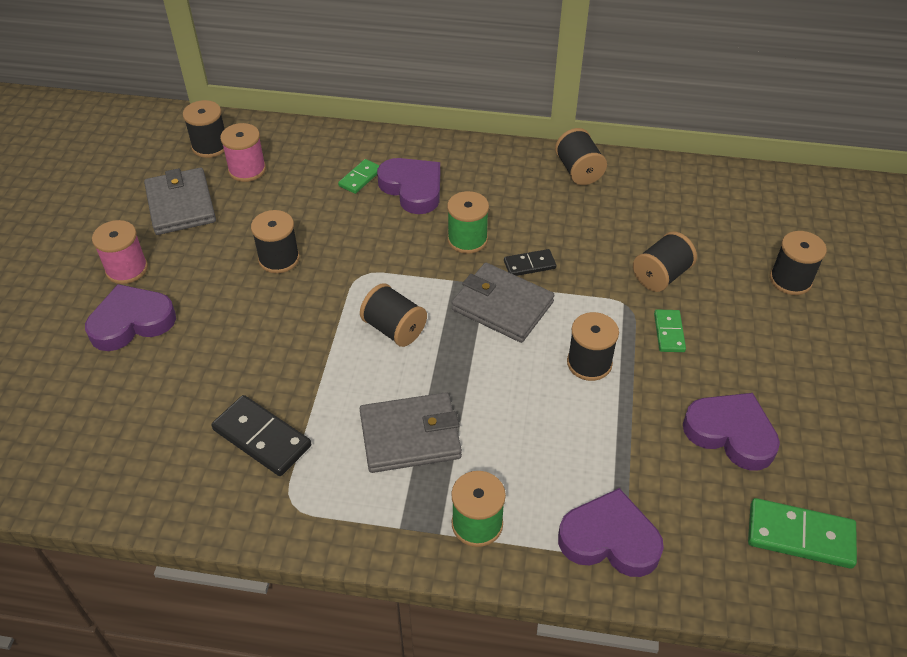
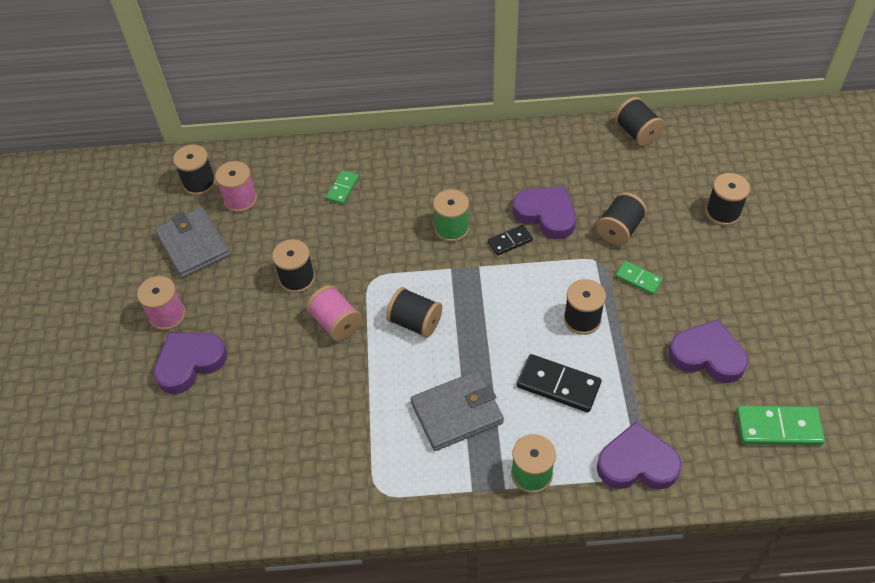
camera: 10 degrees left, 5 degrees up
(262, 438) = (336, 441): black domino -> black domino (558, 385)
(305, 312) = (336, 323): none -> pink spool
(412, 189) = (391, 190): purple heart -> purple heart (546, 215)
(502, 306) = (498, 283): grey wallet -> none
(578, 171) = (526, 146): black spool -> black spool (637, 133)
(669, 332) = (638, 279): green domino -> green domino turned 45 degrees counterclockwise

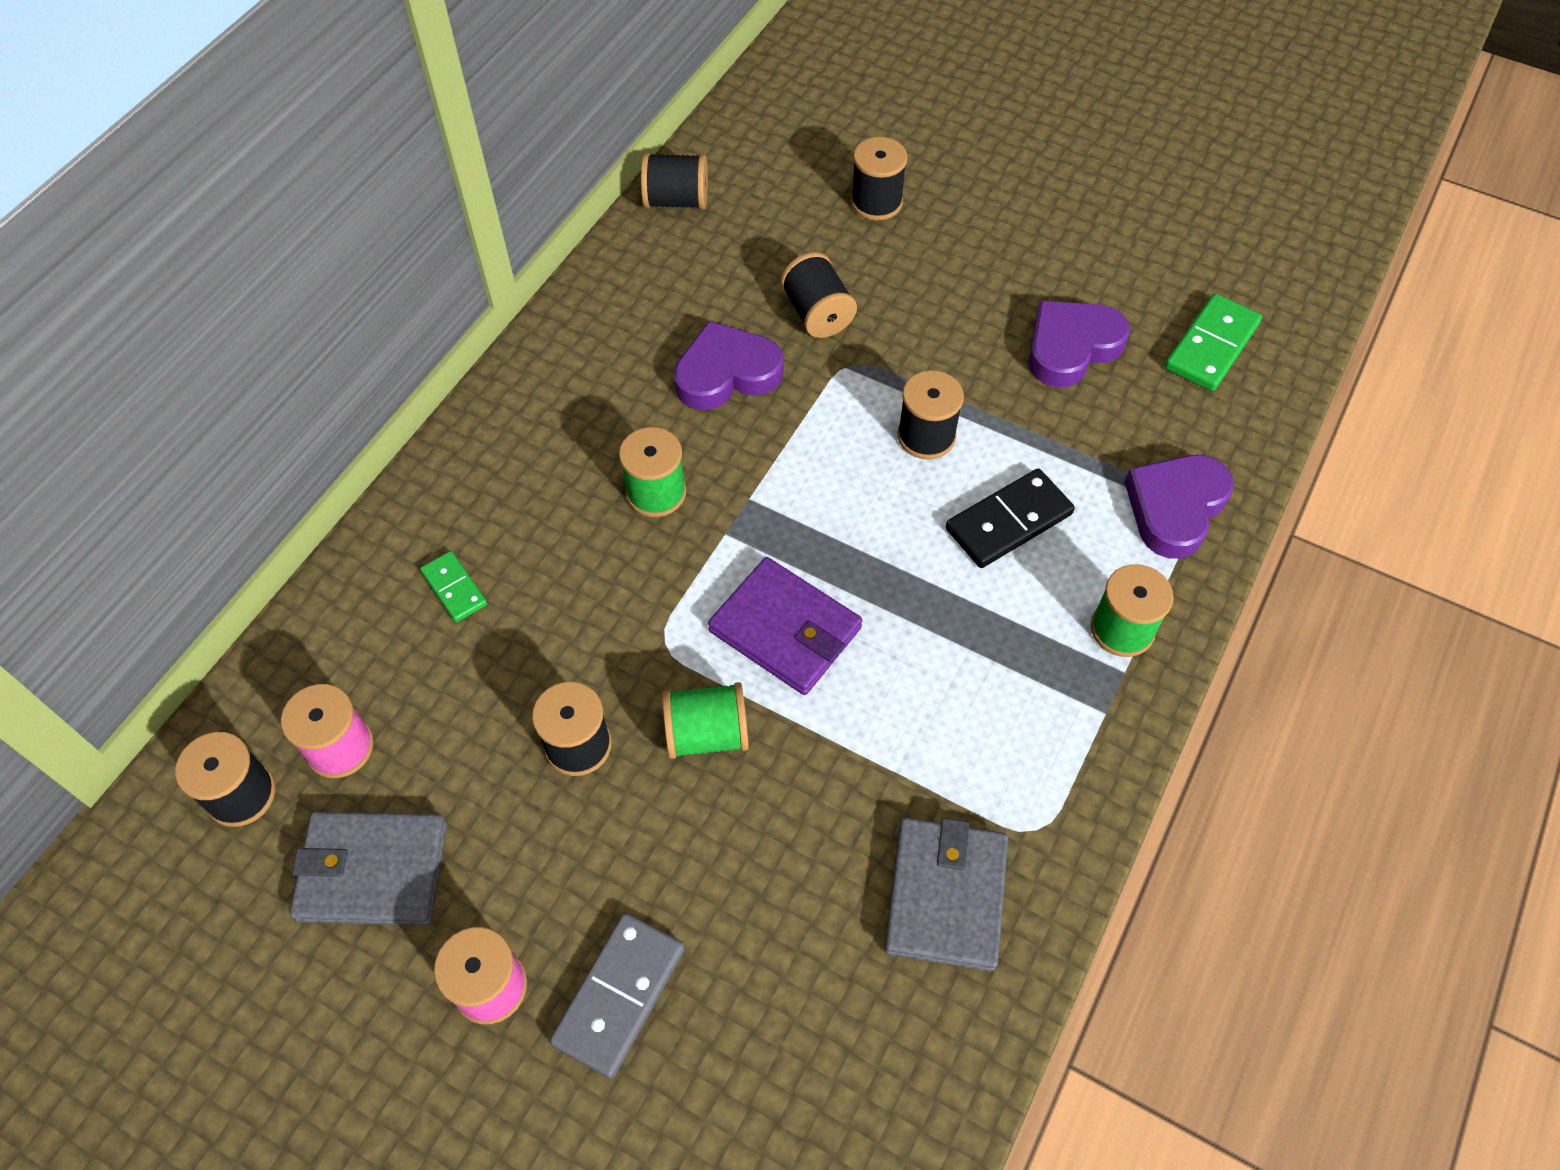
camera: 60 degrees left, 5 degrees up
(190, 363) = (619, 995): purple heart -> grey domino
(336, 323) = (706, 734): pink spool -> green spool
(415, 322) = (785, 629): black spool -> purple wallet
(457, 413) = (973, 662): grey wallet -> grey wallet (945, 896)
(510, 241) = (737, 439): black domino -> none
(638, 279) = (909, 342): green domino -> none

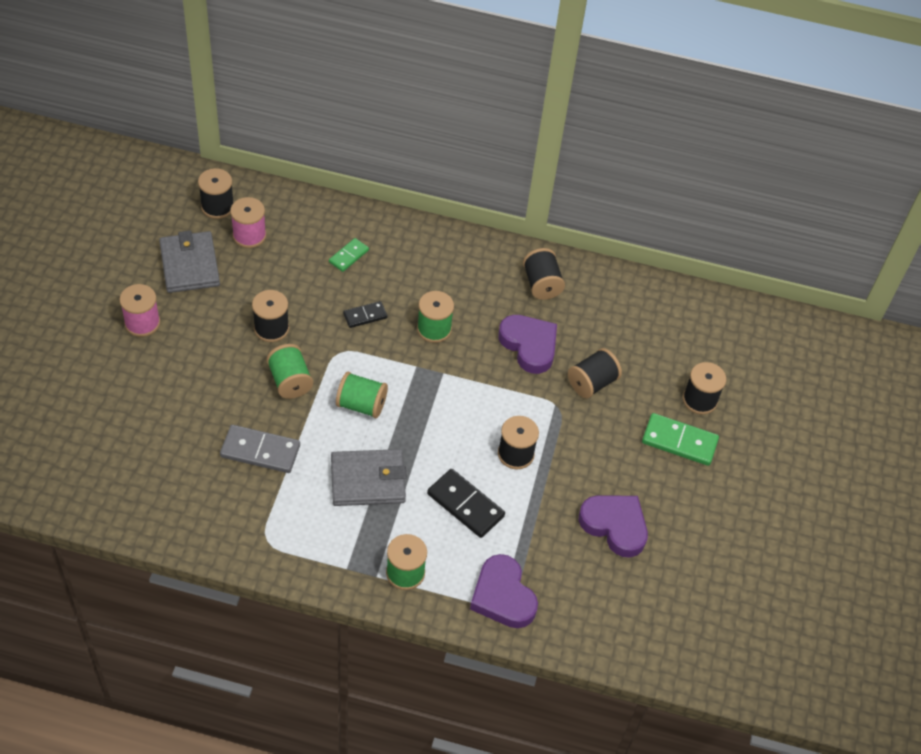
camera: 70 degrees right, 5 degrees down
(597, 588) = (365, 316): none -> black domino
(619, 995) = (146, 373): grey domino -> grey domino (260, 451)
(676, 201) = (656, 294): black spool -> black spool (541, 284)
(785, 629) = (361, 405): purple wallet -> green spool
(945, 896) = (221, 502): grey wallet -> grey wallet (368, 480)
(1175, 508) = (503, 596): purple heart -> purple heart turned 135 degrees counterclockwise
(1211, 346) = (646, 610): green domino -> green domino (679, 441)

